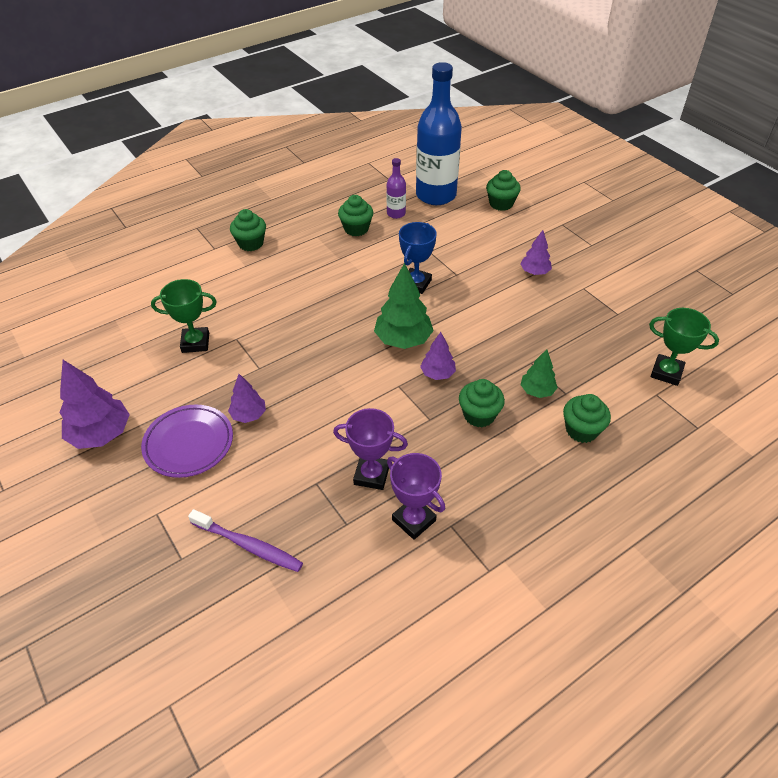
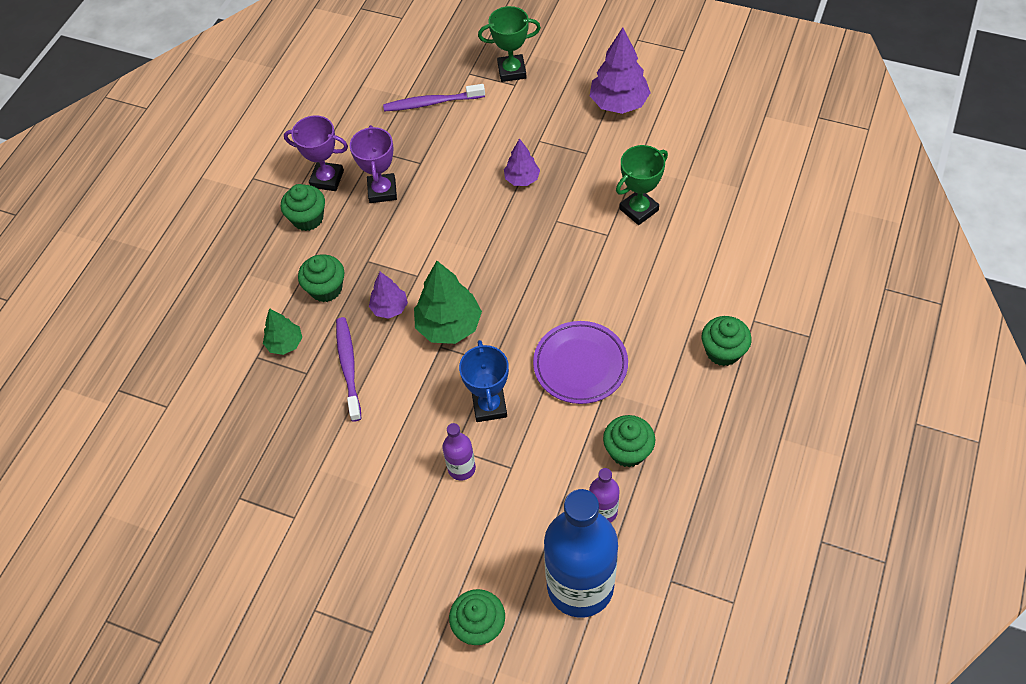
camera: 150 degrees right, 10 degrees up
(189, 444) = (545, 134): purple plate -> purple plate (580, 365)
(371, 475) = (382, 191): purple trophy -> purple trophy turned 75 degrees counterclockwise
(459, 264) = (461, 468): none -> purple bottle
(496, 351) = (348, 367): none -> purple toothbrush
(534, 272) = (364, 509): purple tree -> none
(581, 430) = (226, 326): green cupcake -> green cupcake (308, 218)
(666, 372) = (162, 440): green trophy -> green trophy (512, 71)

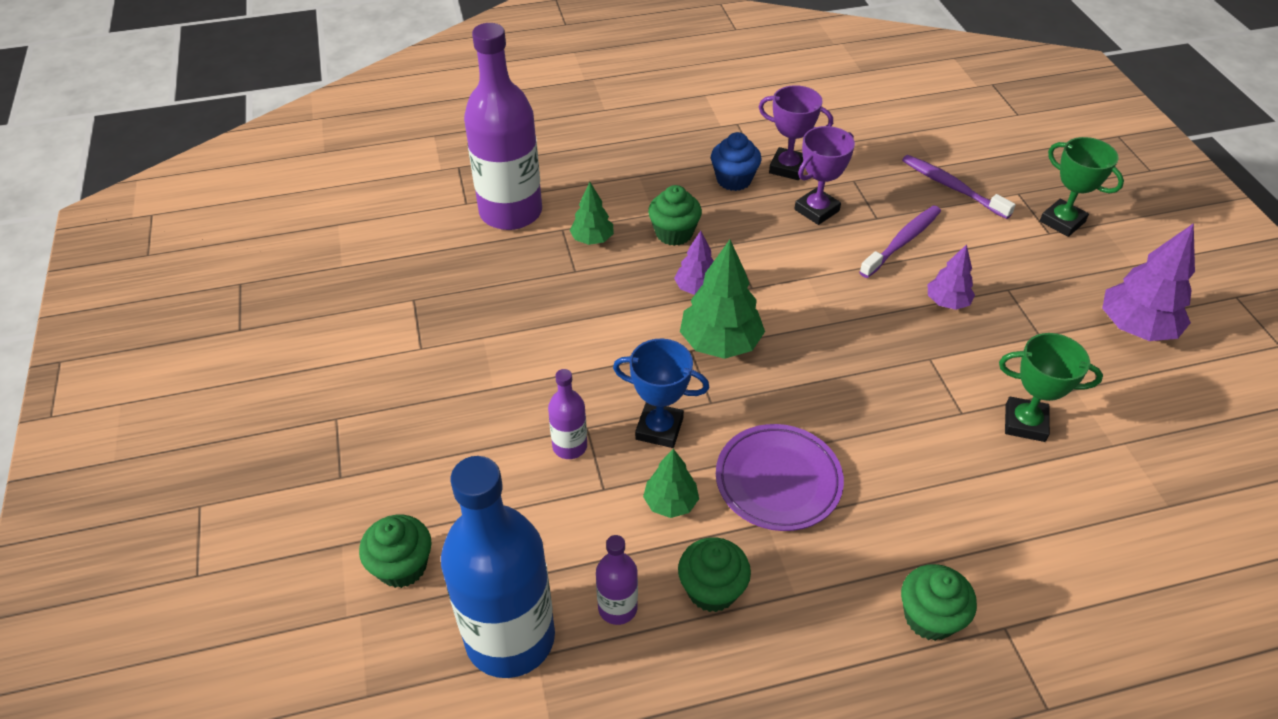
camera: 50 degrees right, 10 degrees down
(206, 381) = (511, 212): none -> purple bottle
(308, 218) = (734, 180): green cupcake -> blue cupcake
(327, 179) = (788, 168): purple trophy -> purple trophy turned 45 degrees counterclockwise
(348, 367) = (607, 296): purple toothbrush -> purple toothbrush (902, 242)
(489, 406) = (659, 429): blue trophy -> blue trophy turned 60 degrees clockwise
(551, 435) = (670, 503): none -> green tree

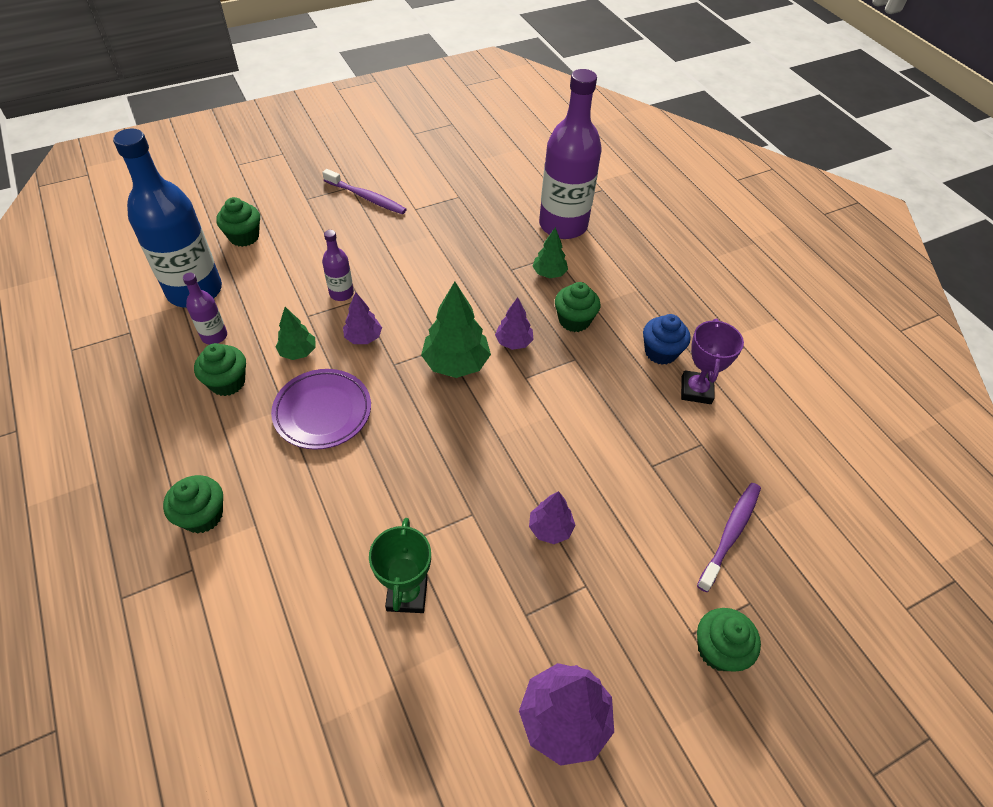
camera: 75 degrees right, 5 degrees up
(659, 429) = (363, 337): blue trophy -> purple tree
(816, 210) = (643, 416): purple trophy -> none
(902, 242) = (624, 488): purple toothbrush -> purple toothbrush (366, 197)
(1062, 221) = (718, 649): green trophy -> green cupcake

